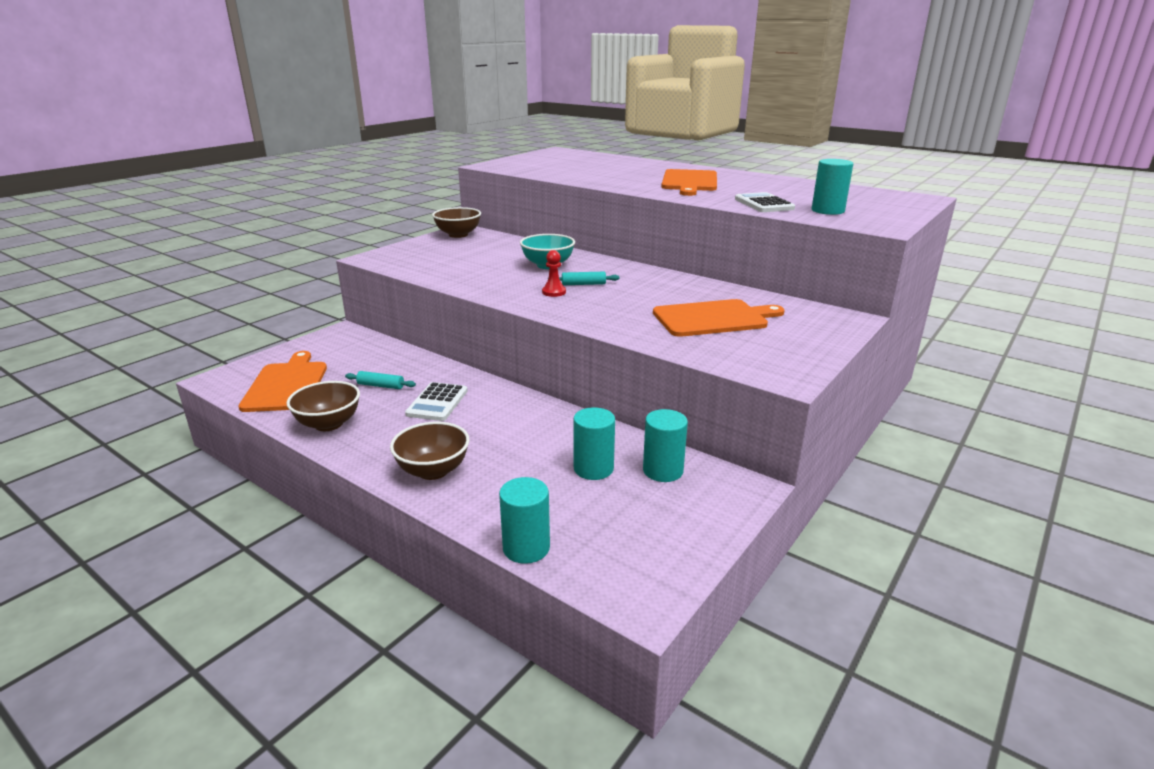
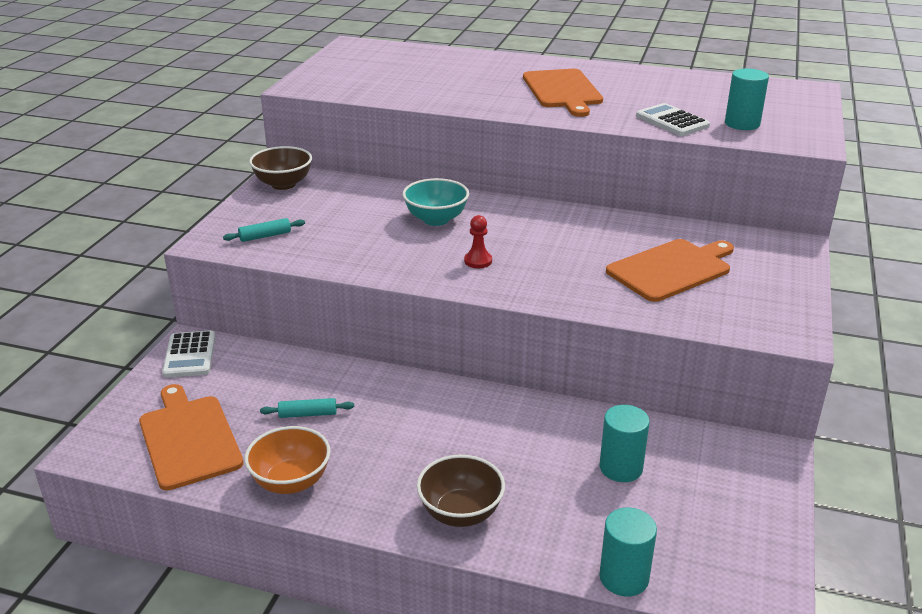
camera: 20 degrees left, 5 degrees up
(328, 424) = (291, 482): brown bowl -> orange bowl
(437, 402) = (393, 423): white calculator -> white calculator (190, 355)
(583, 284) = (500, 242): turquoise rolling pin -> turquoise rolling pin (265, 236)
(663, 471) = (687, 453): turquoise cylinder -> none

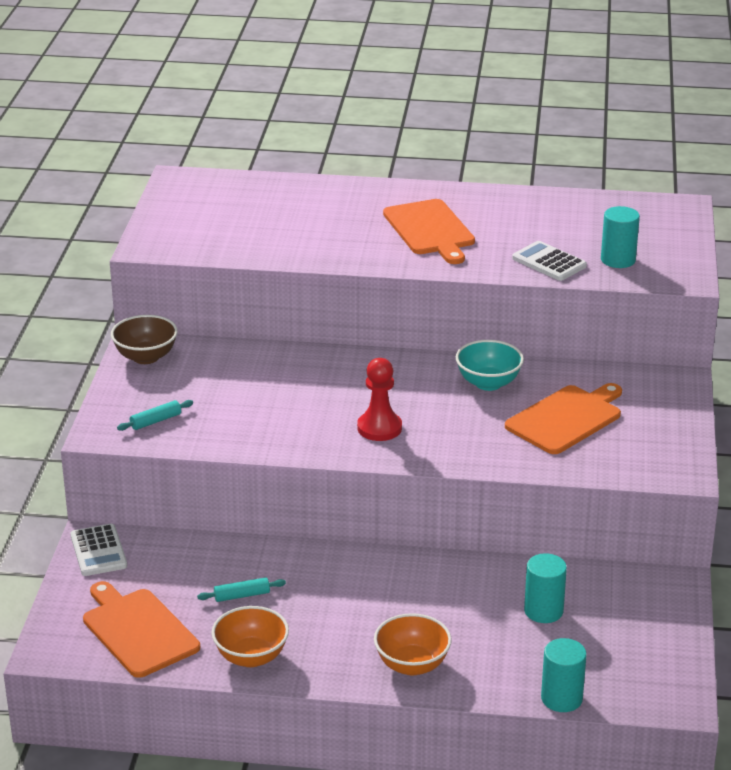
camera: 10 degrees left, 0 degrees up
(436, 219) = (323, 385): turquoise bowl -> turquoise bowl (488, 383)
(460, 513) = (412, 665): brown bowl -> orange bowl
(478, 261) = (379, 428): red pawn -> red pawn, size x1.62

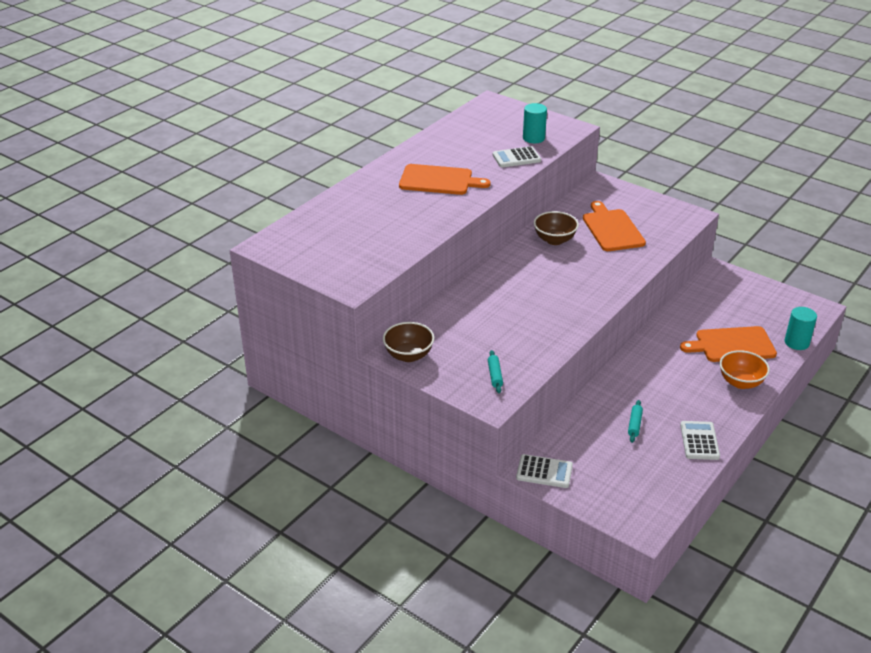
camera: 60 degrees left, 5 degrees up
(138, 630) = (644, 480): orange cutting board -> orange cutting board (732, 345)
(251, 657) = (699, 441): orange bowl -> white calculator
(379, 428) = (573, 292): red pawn -> none
(488, 383) = (554, 240): turquoise bowl -> brown bowl
(543, 611) = (717, 320): turquoise cylinder -> none

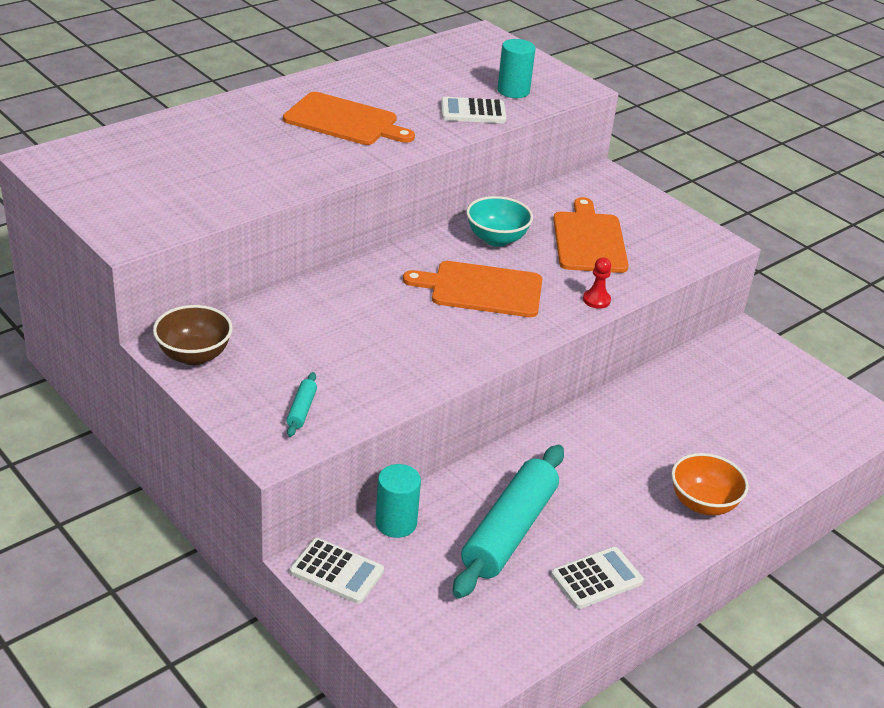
camera: 10 degrees right, 0 degrees up
(554, 240) = (496, 239): brown bowl -> turquoise bowl
(634, 424) = (509, 531): turquoise rolling pin -> turquoise rolling pin, size x2.47
(636, 267) = (596, 300): none -> red pawn
(699, 441) = (596, 578): white calculator -> white calculator turned 45 degrees clockwise
(732, 345) = (715, 445): orange cutting board -> orange cutting board (481, 289)
(796, 342) = (818, 463): turquoise cylinder -> turquoise cylinder (396, 523)

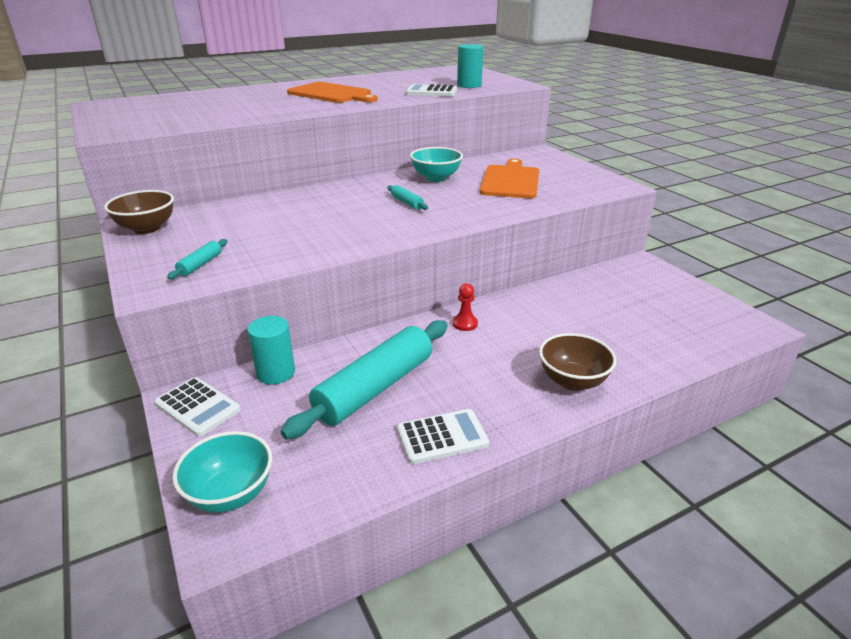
camera: 15 degrees right, 5 degrees down
(425, 656) = (230, 494): none -> turquoise bowl
(481, 289) = (407, 203): orange cutting board -> turquoise rolling pin
(596, 300) = (500, 212): red pawn -> red pawn (465, 324)
(703, 503) = (572, 381): orange bowl -> brown bowl

